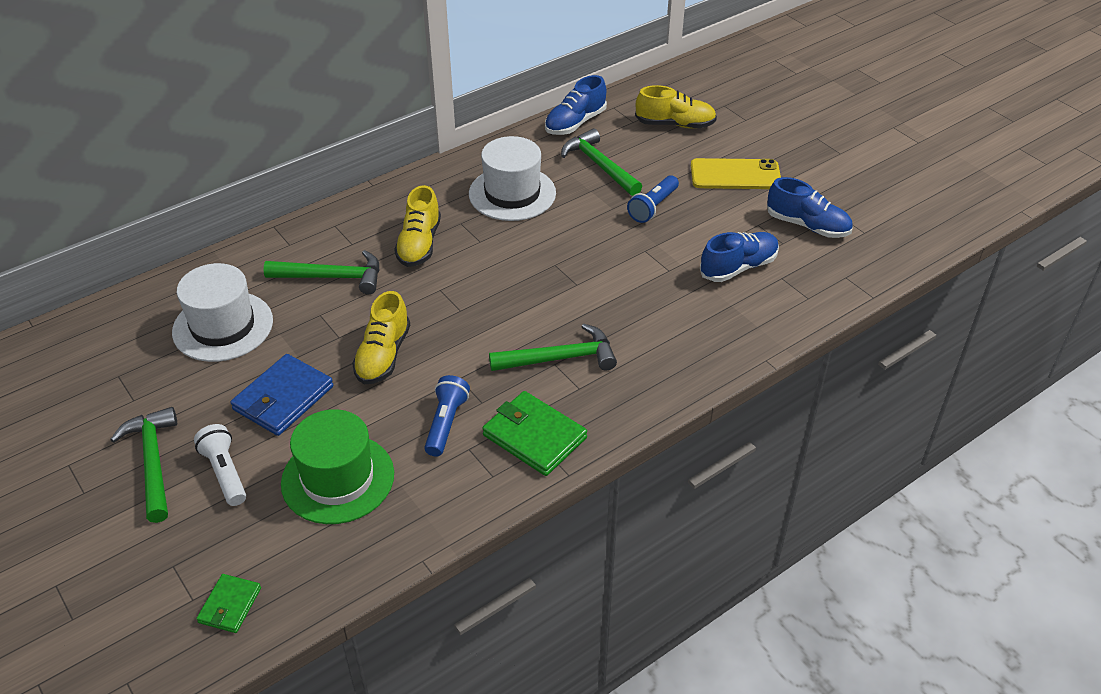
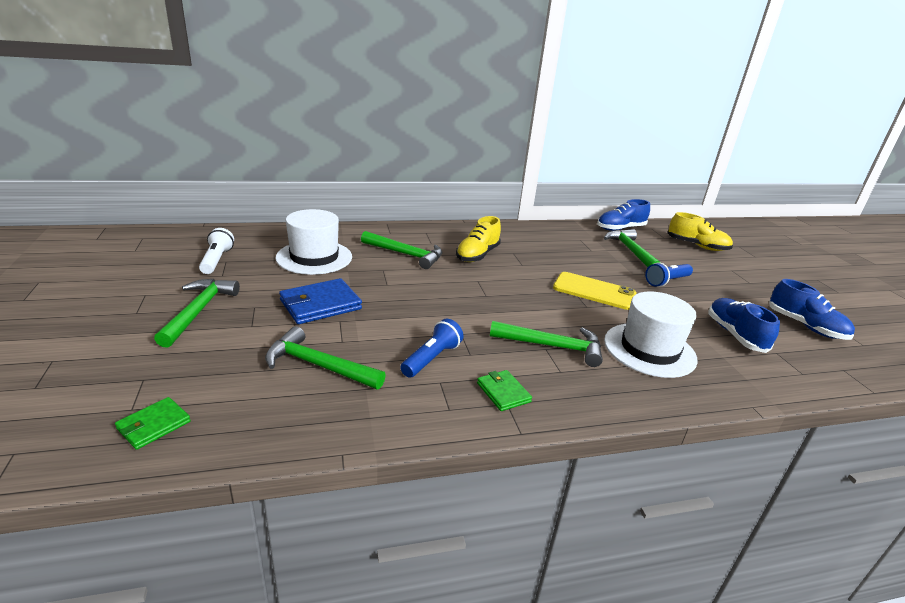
camera: 20 degrees right, 15 degrees down
(225, 473) = (240, 333): white flashlight -> white flashlight (217, 260)
(338, 478) = (319, 366): green hat -> green hammer
(383, 355) = (411, 303): yellow shoe -> none
(512, 193) = (558, 248): white hat -> white hat (649, 349)
(534, 436) = (503, 392): green wallet -> green wallet, size x0.58
(735, 175) = (742, 281): yellow phone -> yellow phone (594, 291)
(738, 267) = (735, 335): blue shoe -> blue shoe turned 90 degrees counterclockwise

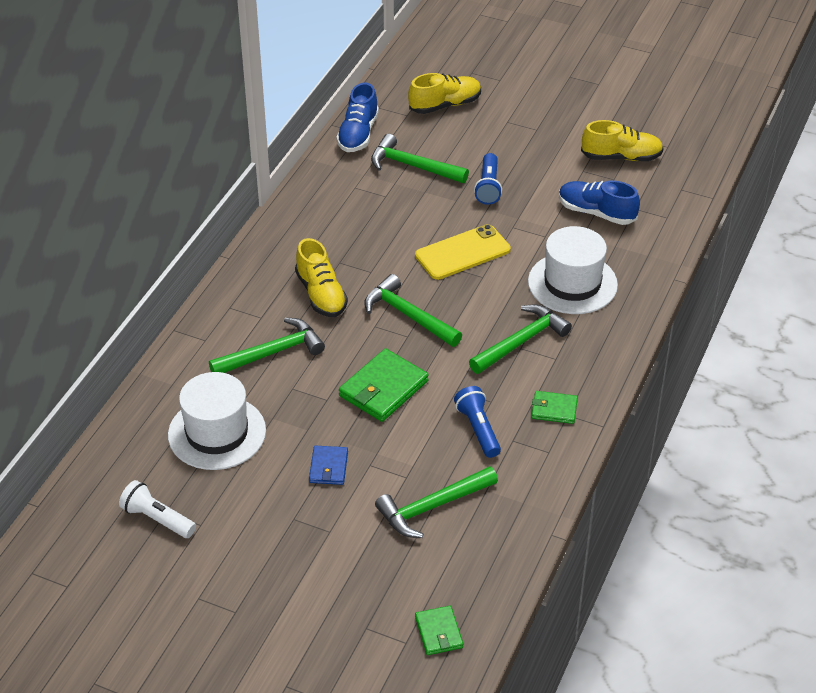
camera: 50 degrees left, 15 degrees up
(198, 311) = (270, 563): green hammer -> green hammer (408, 316)
(320, 304) = (328, 467): blue wallet -> blue wallet, size x0.58
(423, 302) = (383, 388): none -> green wallet
(805, 326) = (621, 157): blue shoe -> yellow shoe

